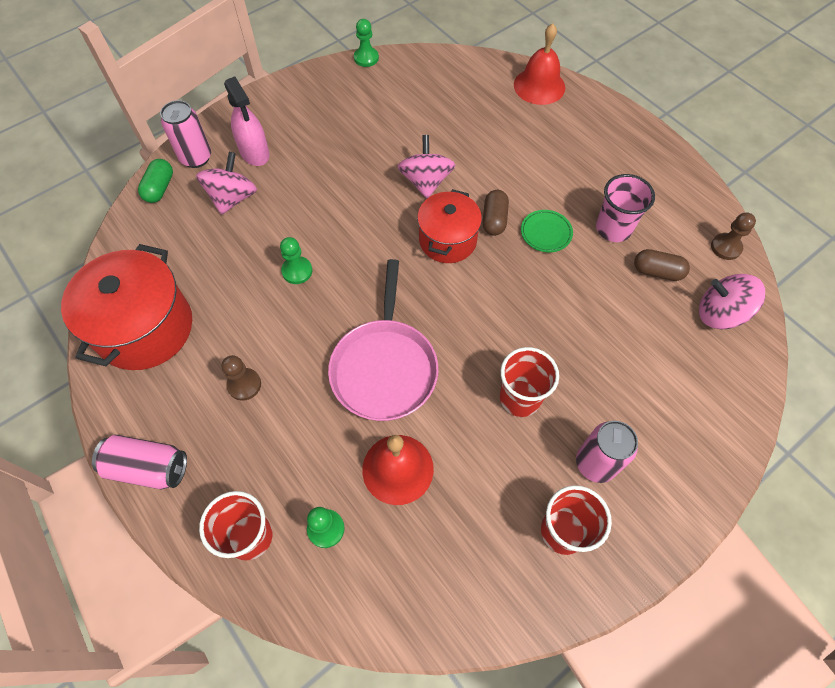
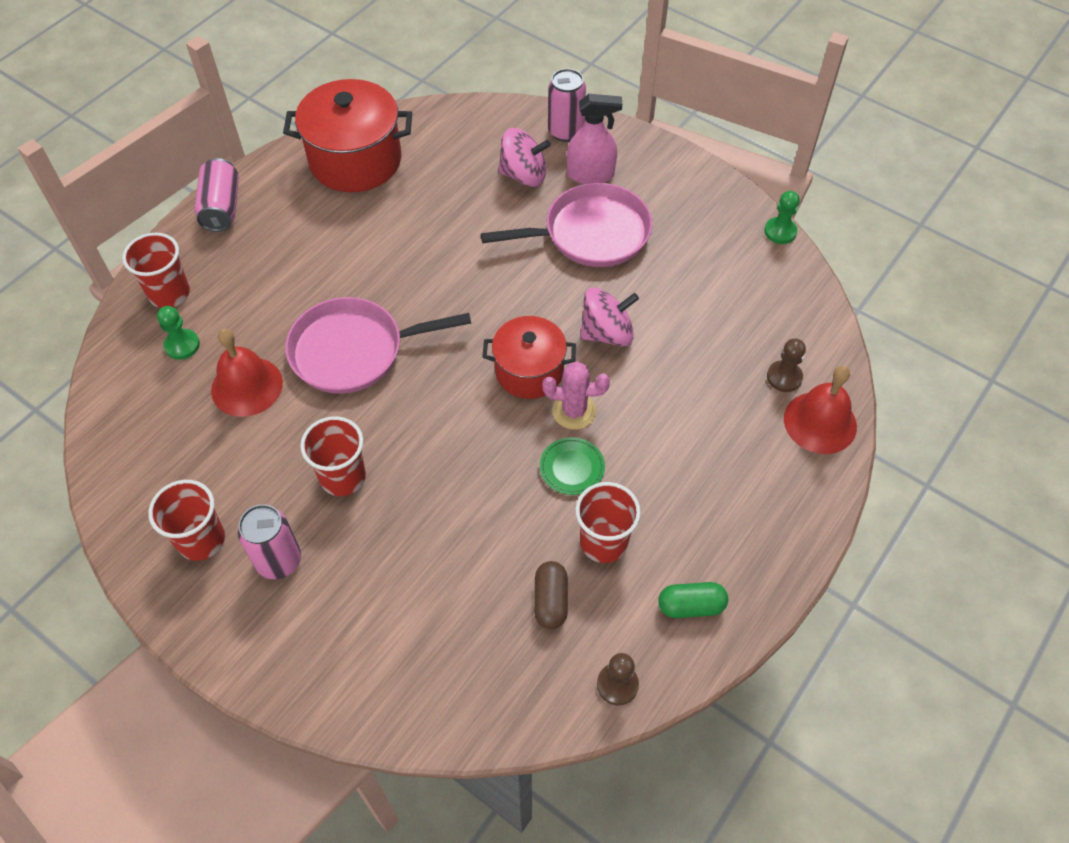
camera: 75 degrees right, 5 degrees down
(160, 188) = (516, 118): green capsule -> green capsule (691, 606)
(244, 385) = (312, 247): brown pawn -> brown pawn (784, 377)
(254, 152) = (590, 174): pink spray bottle -> pink spray bottle turned 135 degrees counterclockwise
(297, 271) = (449, 251): green pawn -> none
(320, 167) = (591, 233): none -> pink pan
(494, 220) = (574, 411): brown capsule -> pink cactus
(613, 228) = (603, 542): pink cup -> red cup
(720, 314) = (506, 682): pink spinning top -> none

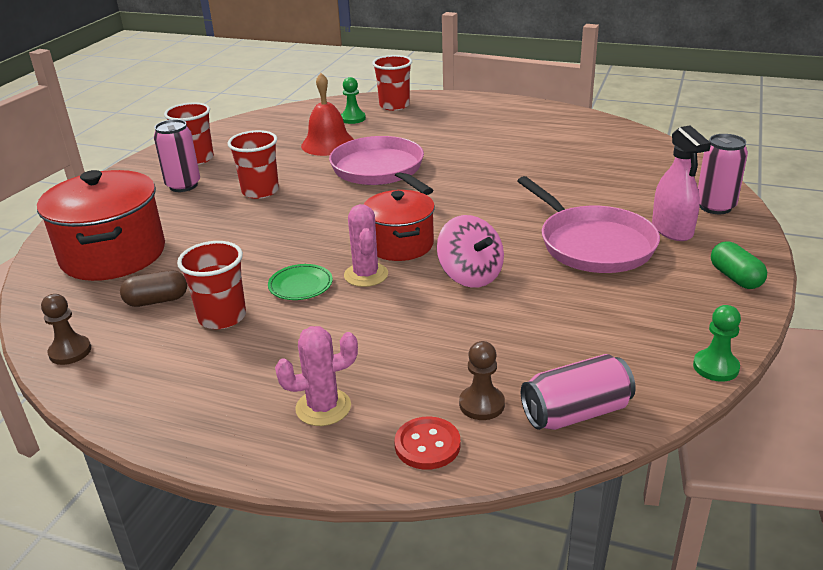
camera: 75 degrees right, 25 degrees down
(221, 207) = (483, 102): pink can -> pink can (576, 413)
(355, 160) = (574, 131): red pot -> red pot (113, 255)
(524, 175) = (633, 198): pink spinning top -> none
(691, 606) = (155, 382): green capsule -> green capsule (735, 277)
(761, 480) = (323, 407): none -> pink cactus
(820, 422) = (427, 445): red bell -> red button

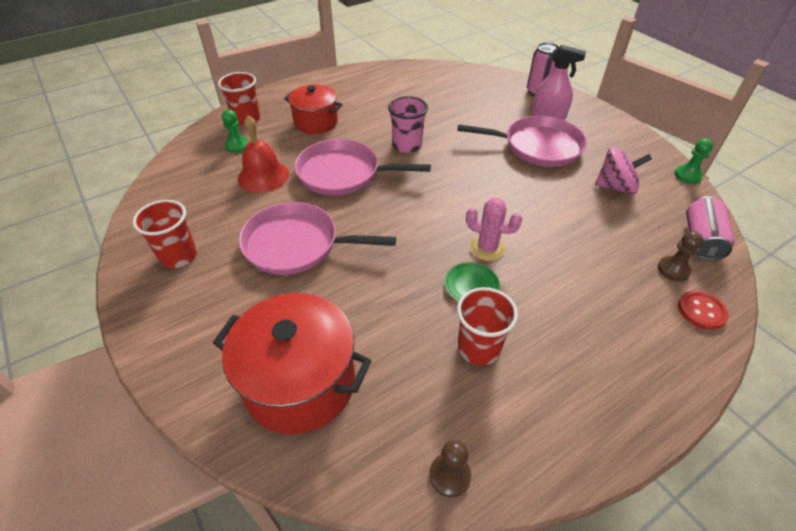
camera: 55 degrees left, 15 degrees up
(157, 301) = (416, 380): brown capsule -> none
(183, 185) = (221, 285): pink can -> none
(260, 191) = (296, 244): red cup -> pink pan
(323, 407) = (636, 341): pink cactus -> none
(400, 245) = (462, 215): red pot -> red pot (316, 122)
(470, 179) = (407, 145): none -> pink cup
(470, 275) = (530, 206): pink spinning top -> pink spinning top (615, 187)
(735, 277) = (613, 126): green capsule -> none

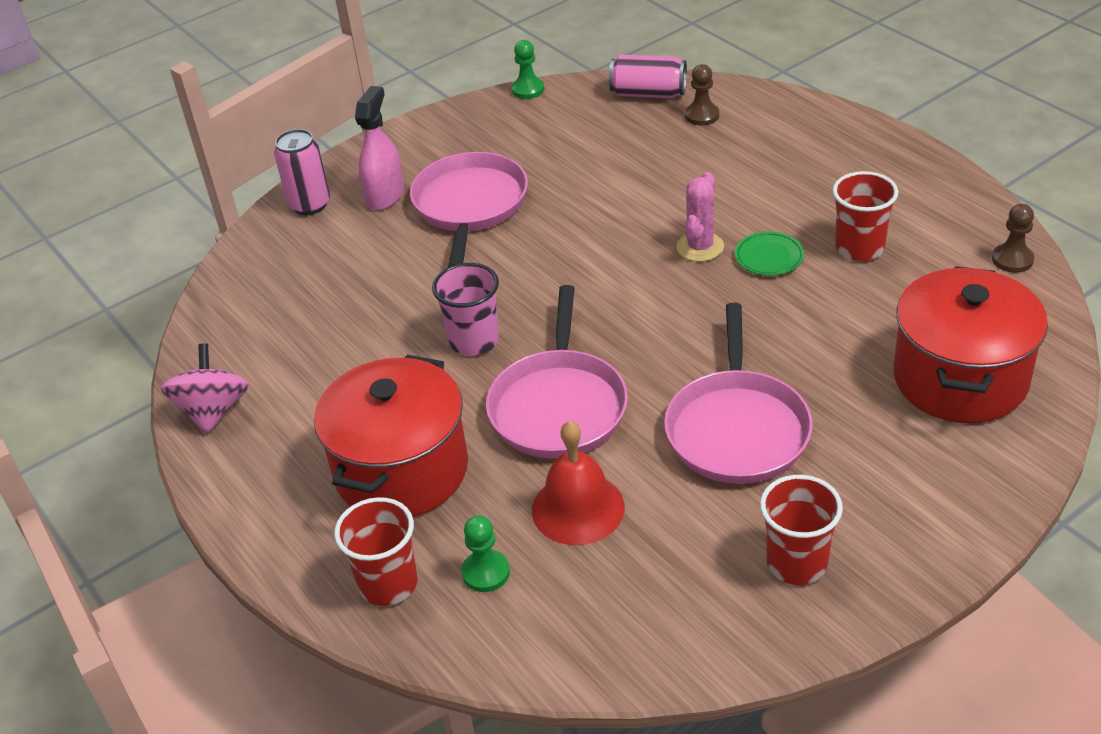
camera: 90 degrees left, 5 degrees down
(316, 122) = (401, 470): red pot -> red pot, size x1.55
(615, 187) = (558, 144): pink spinning top -> pink spinning top (213, 411)
(701, 311) = (758, 105): red button -> none

